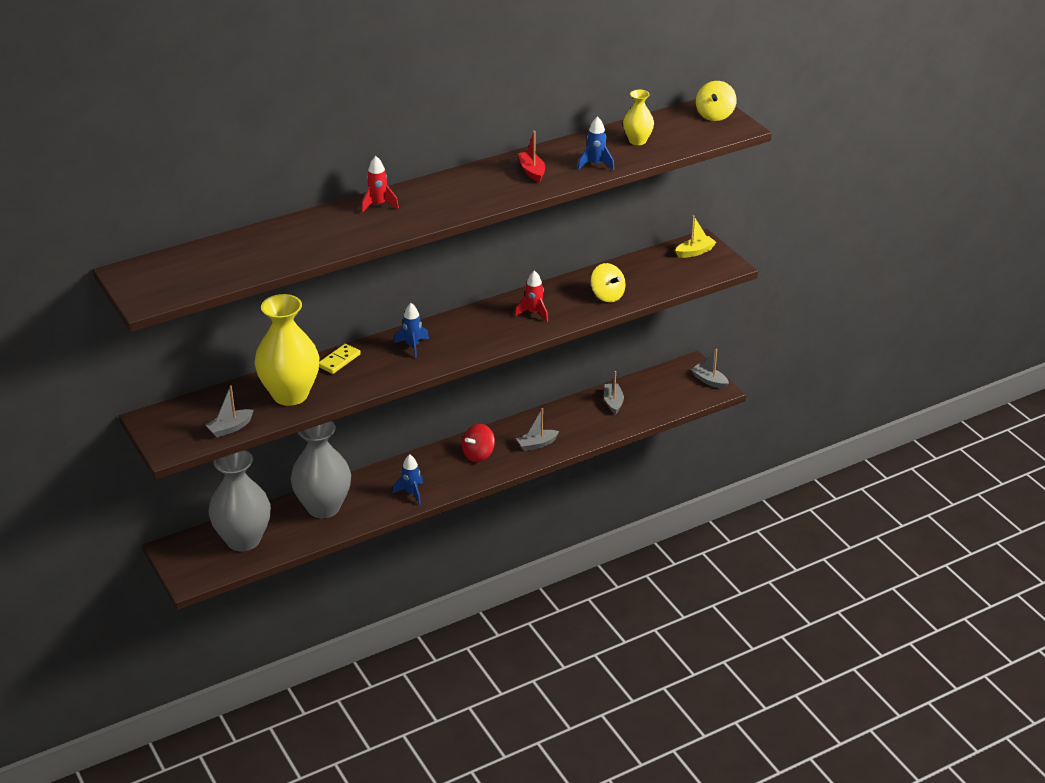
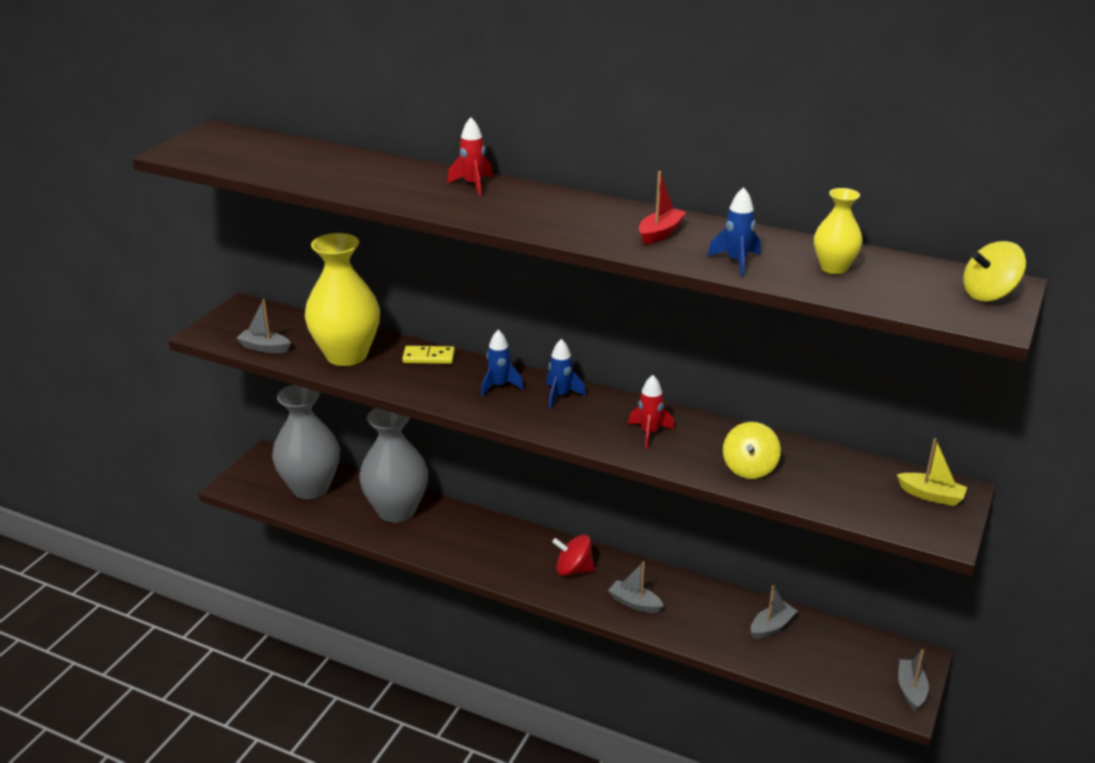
camera: 55 degrees right, 5 degrees down
(411, 493) = (469, 554): blue rocket -> blue rocket (560, 396)

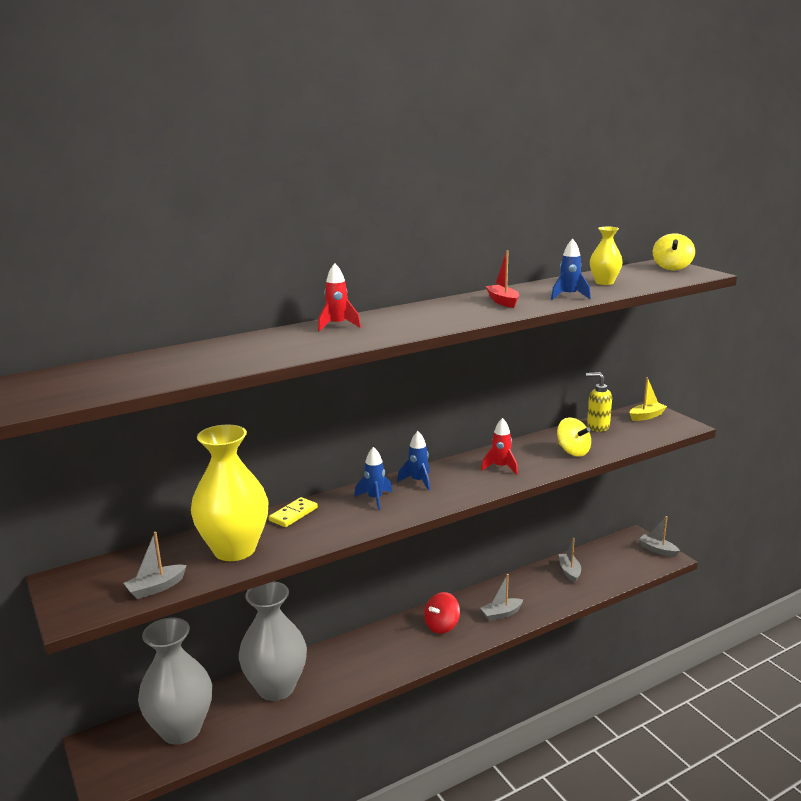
camera: 55 degrees left, 10 degrees down
(844, 466) = (597, 426): none -> yellow soap dispenser

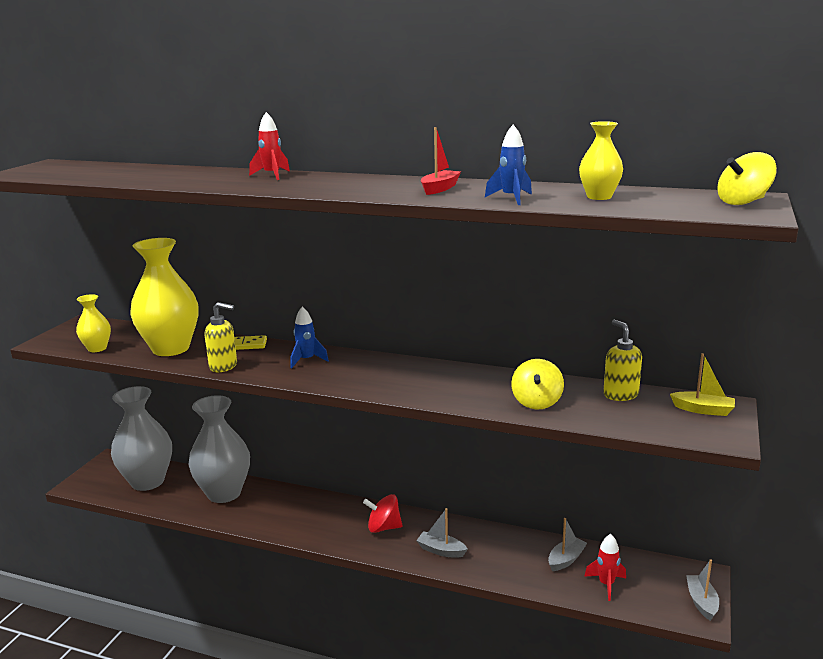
camera: 50 degrees right, 0 degrees up
(156, 588) = (97, 348): grey boat -> yellow vase
(324, 536) = (224, 366): none -> yellow soap dispenser
(418, 481) = (361, 363): blue rocket -> none
(501, 467) = (443, 384): red rocket -> red rocket (606, 584)

